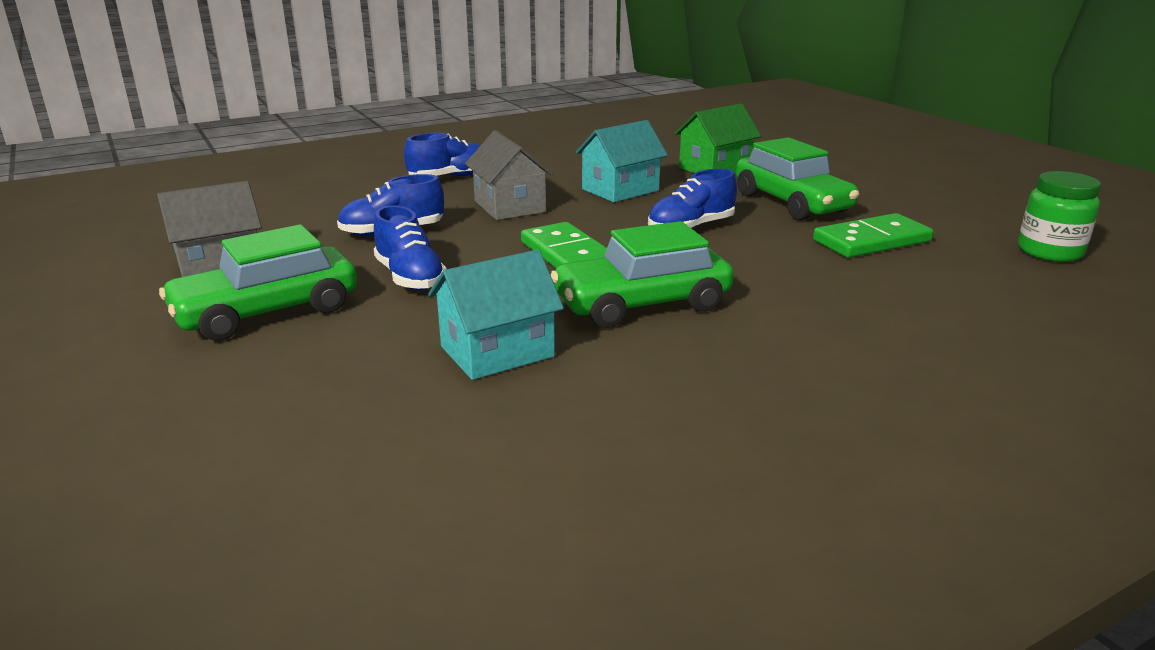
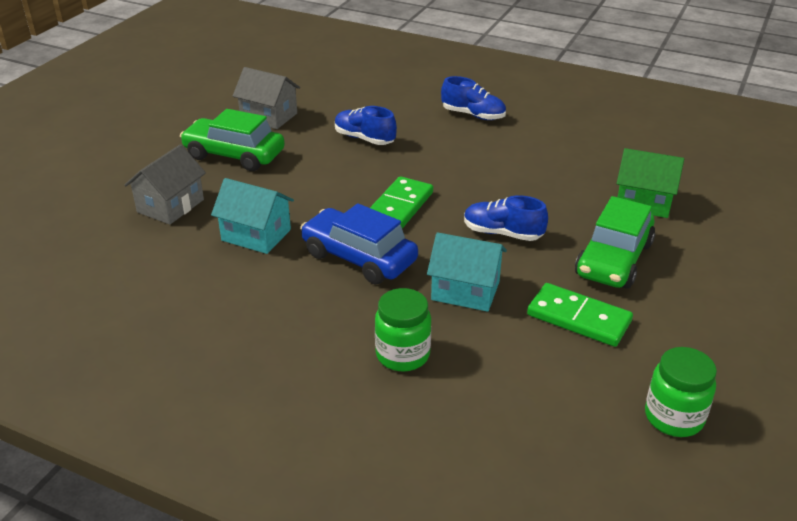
camera: 55 degrees right, 10 degrees up
(410, 277) = (312, 172): blue shoe -> none
(509, 206) = (451, 155): grey house -> grey house (170, 206)
(620, 190) = (537, 181): turquoise house -> turquoise house (465, 290)
(642, 304) = (359, 258): green car -> blue car
(865, 335) = (402, 355): none -> green jar

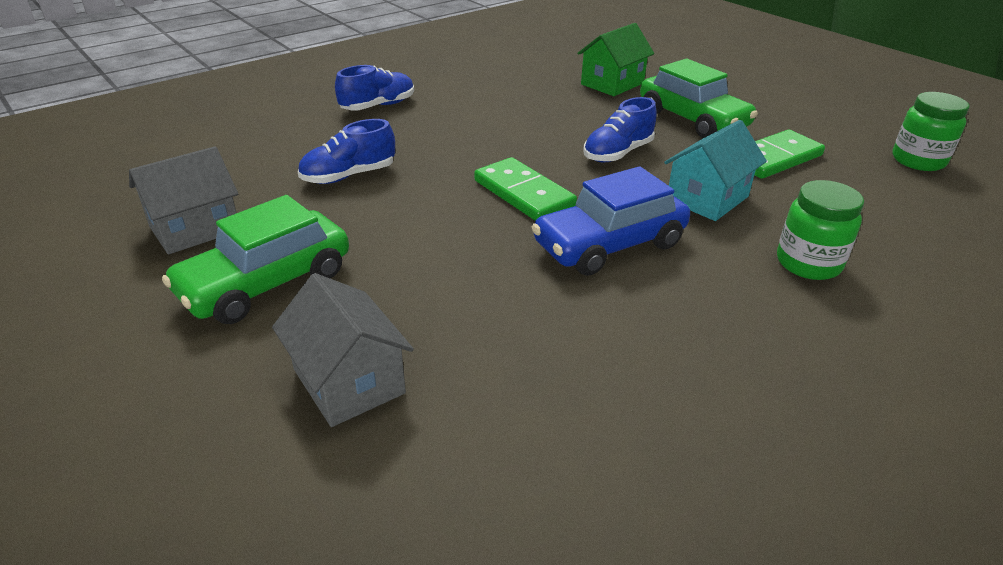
camera: 65 degrees left, 0 degrees up
(256, 235) = (503, 311): turquoise house -> none

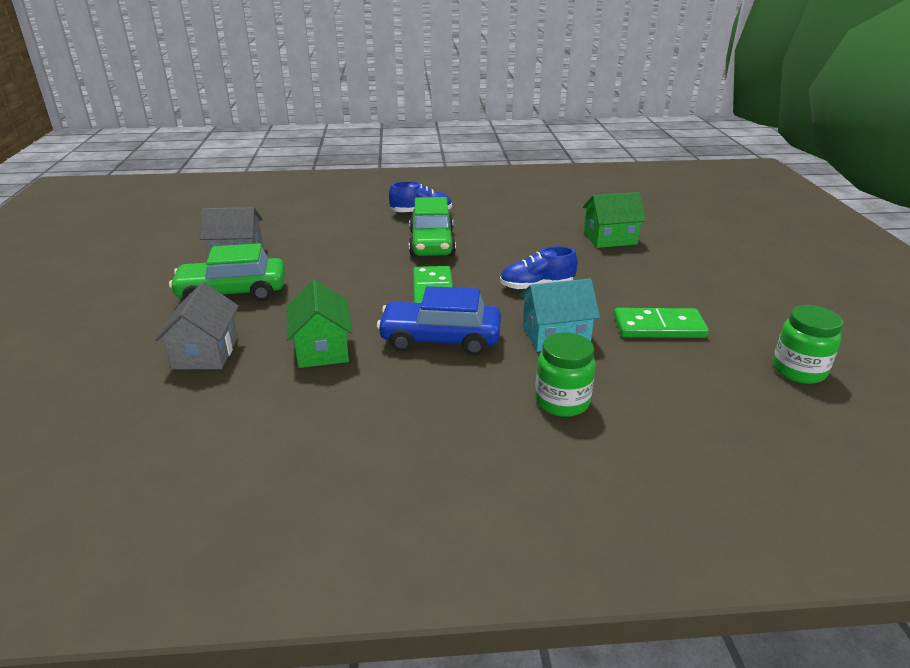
camera: 35 degrees right, 5 degrees down
(348, 176) = (347, 250): blue shoe -> none
(498, 309) = (322, 349): none -> green house
(692, 119) = (635, 281): green car -> green car (432, 243)

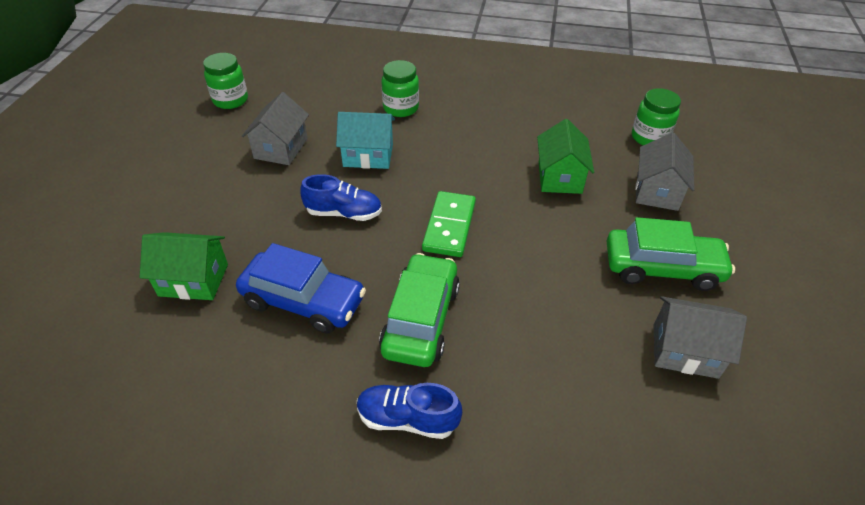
camera: 165 degrees left, 15 degrees up
(181, 421) = (649, 138): none -> green jar
(440, 339) = (461, 169): blue car -> blue car (303, 301)
(658, 327) = (281, 148): green domino -> grey house

